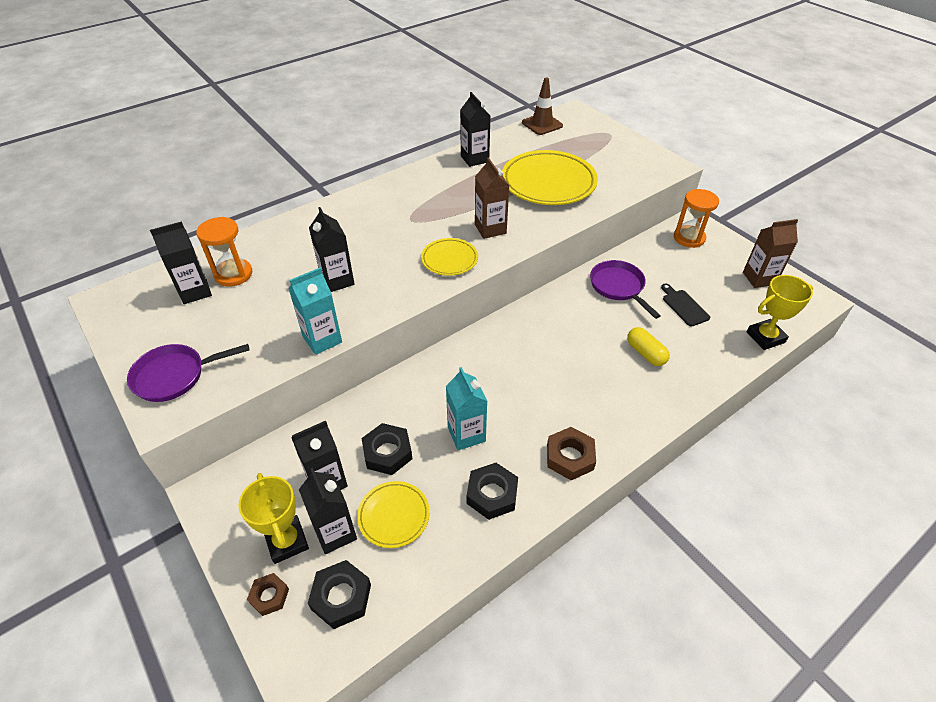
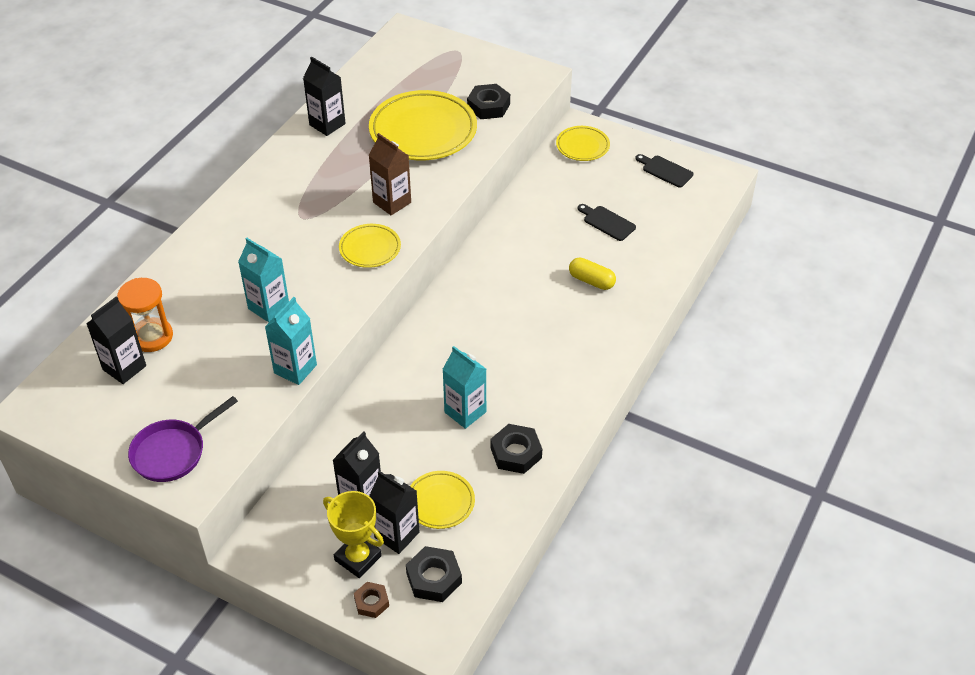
camera: 25 degrees left, 0 degrees up
(337, 280) = (268, 307): black carton -> turquoise carton
(387, 452) = (401, 454): black nut -> black nut (488, 106)
(542, 124) = (377, 58): brown traffic cone -> none
(570, 457) = (567, 398): brown nut -> none
(618, 287) = (537, 222): purple pan -> none
(689, 238) = (582, 146): orange hourglass -> yellow plate
(759, 278) = (665, 170): brown carton -> black cutting board
(765, 337) = (691, 229): yellow trophy -> none

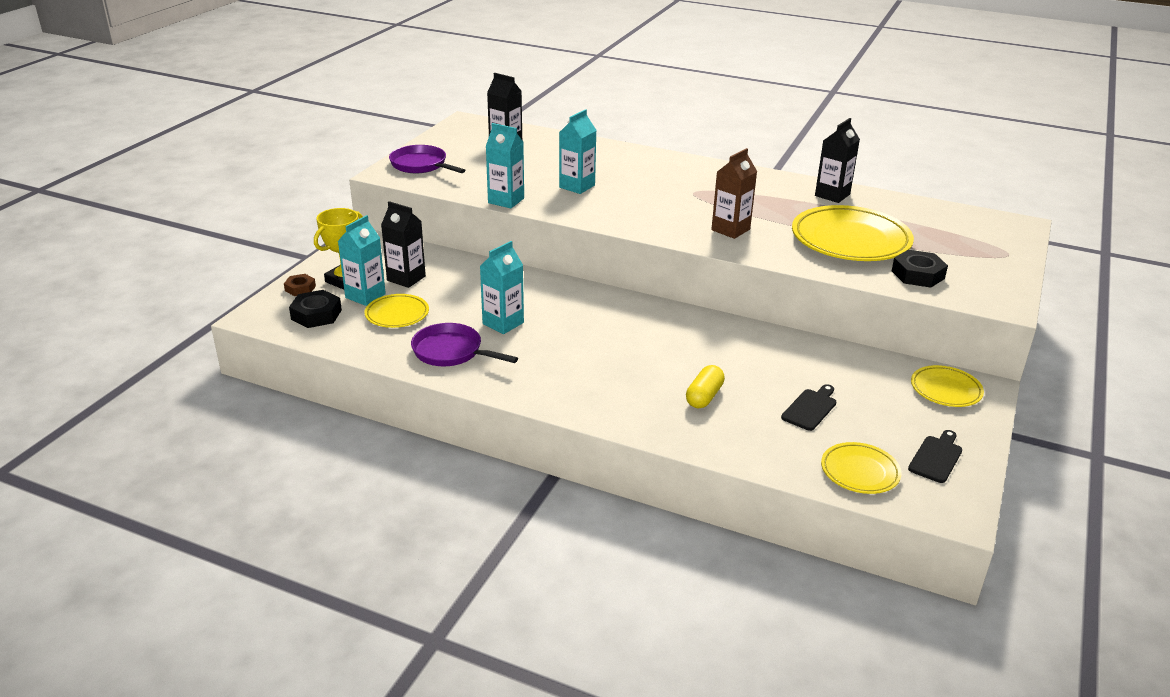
camera: 85 degrees right, 15 degrees down
(152, 336) = (538, 149): orange hourglass -> none
(370, 248) = (661, 223): yellow plate -> yellow plate (860, 472)
(397, 535) = (365, 296): black carton -> turquoise carton
(516, 453) = (451, 352): black nut -> purple pan

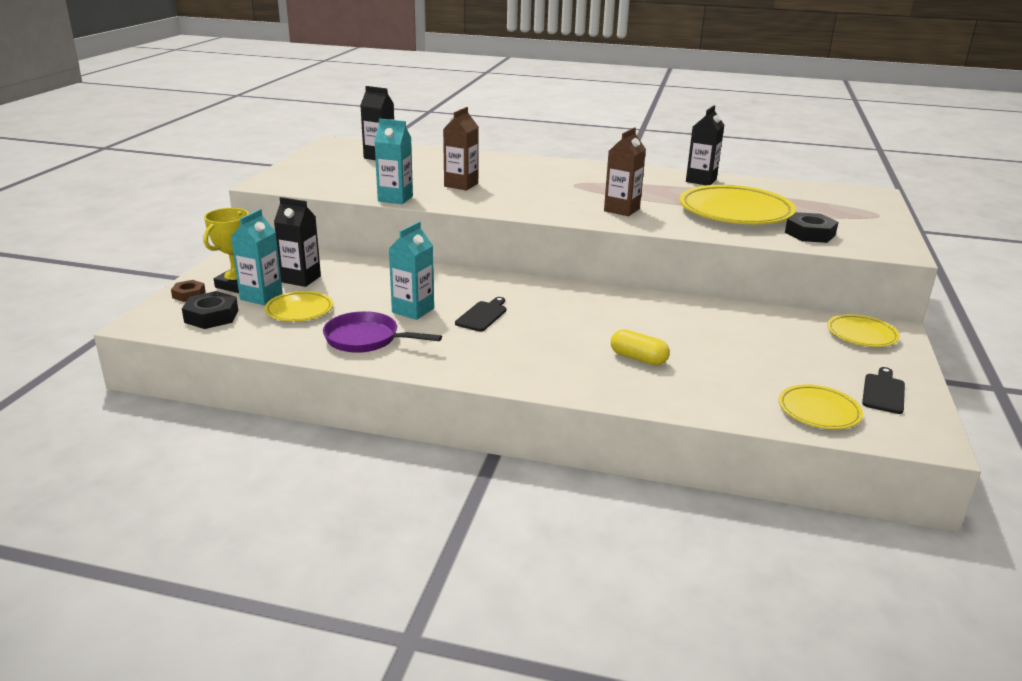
camera: 10 degrees left, 5 degrees down
(421, 165) = (300, 176): purple pan -> none
(577, 186) = (461, 185): turquoise carton -> brown carton
(704, 396) = (638, 358): yellow capsule -> yellow capsule turned 75 degrees counterclockwise
(810, 408) = (745, 360): black cutting board -> black cutting board (483, 315)

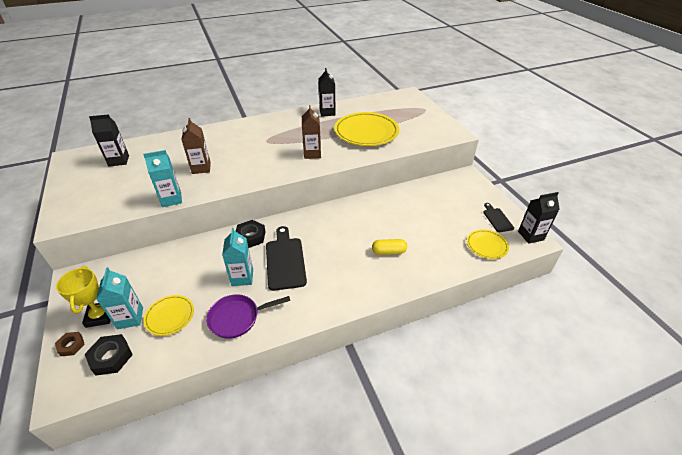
camera: 35 degrees left, 15 degrees up
(301, 279) = (143, 287): black carton -> black carton (530, 235)
(483, 315) = (285, 260): black cutting board -> black cutting board, size x1.78
(810, 234) = (412, 136): black nut -> black nut (250, 237)
(861, 335) = (459, 184): yellow plate -> none

